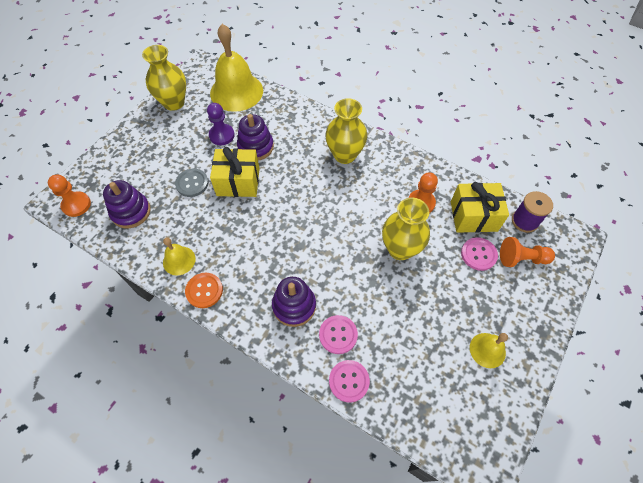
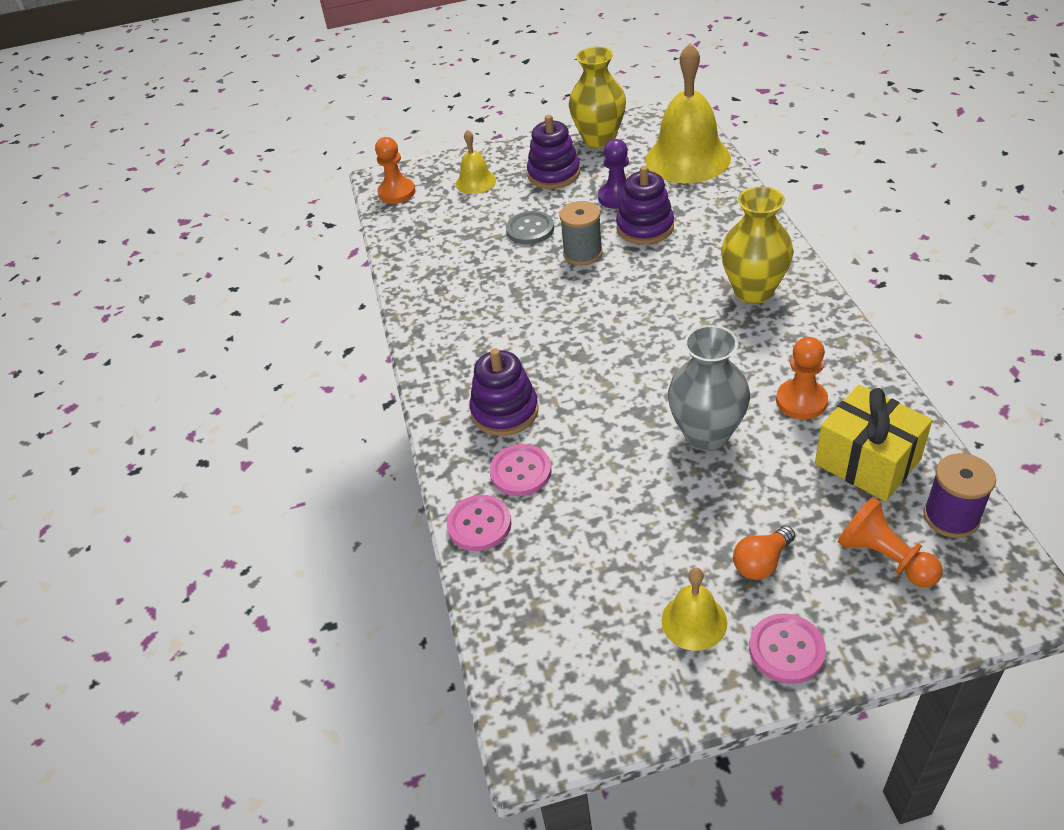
camera: 50 degrees right, 15 degrees down
(131, 212) = (439, 225): purple stacking toy -> purple stacking toy (554, 174)
(179, 260) = (436, 295): yellow bell -> yellow bell (476, 182)
(204, 291) = (429, 338): orange button -> none
(238, 182) = (583, 253): yellow gift -> grey spool
(400, 249) = (706, 434): yellow vase -> grey vase
(478, 254) = (818, 509): pink button -> pink button (786, 650)
(483, 298) = (761, 562): none -> orange light bulb

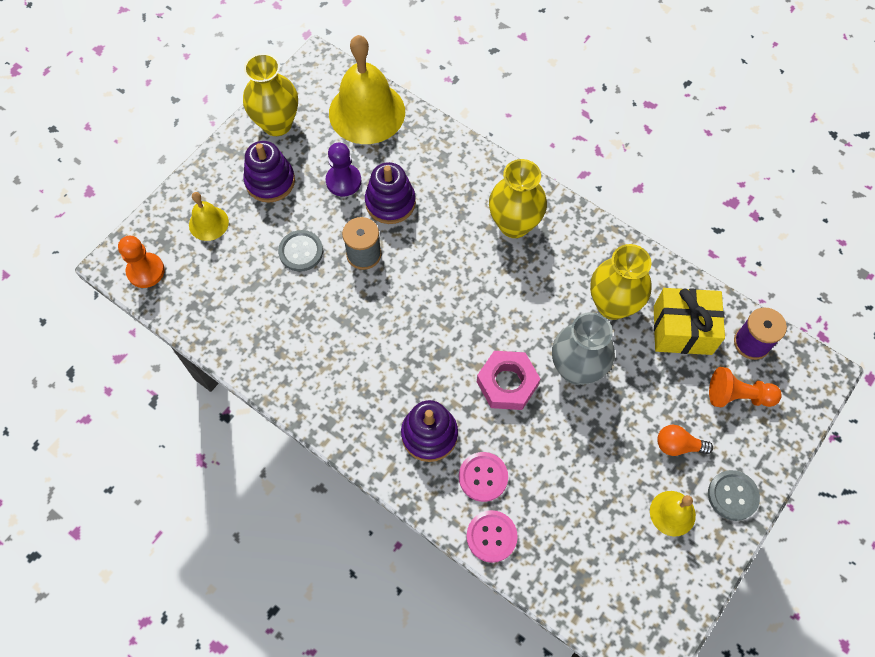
camera: 45 degrees left, 20 degrees up
(621, 410) = (507, 383): none -> pink nut
(761, 562) = (678, 445): orange light bulb -> orange light bulb turned 90 degrees clockwise
(786, 650) = (732, 496): pink button -> grey button
(801, 401) = (612, 305): orange pawn -> yellow vase

